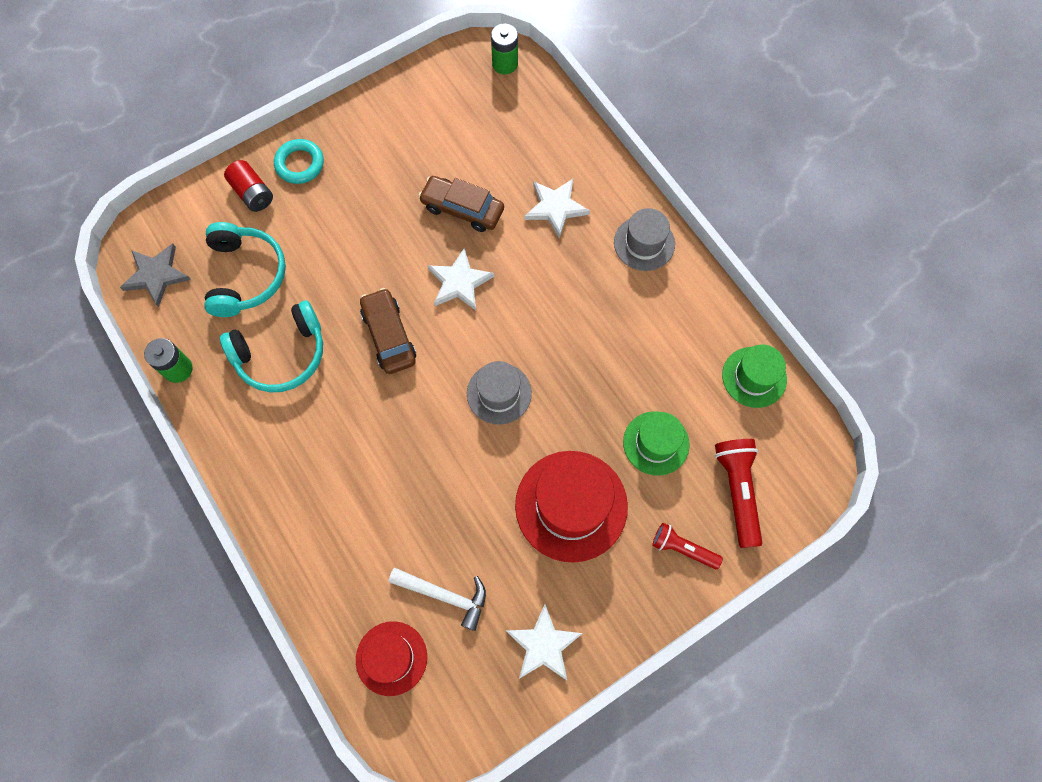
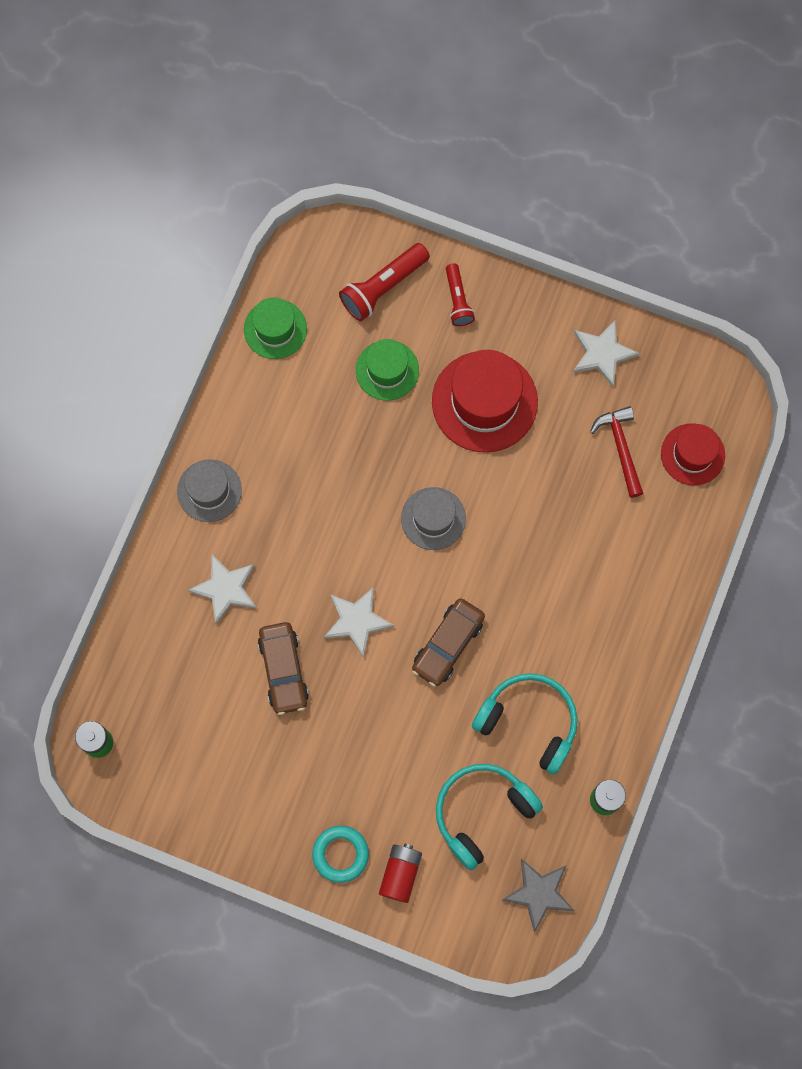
camera: 125 degrees left, 5 degrees up
(445, 595) = (620, 448): white hammer -> red hammer

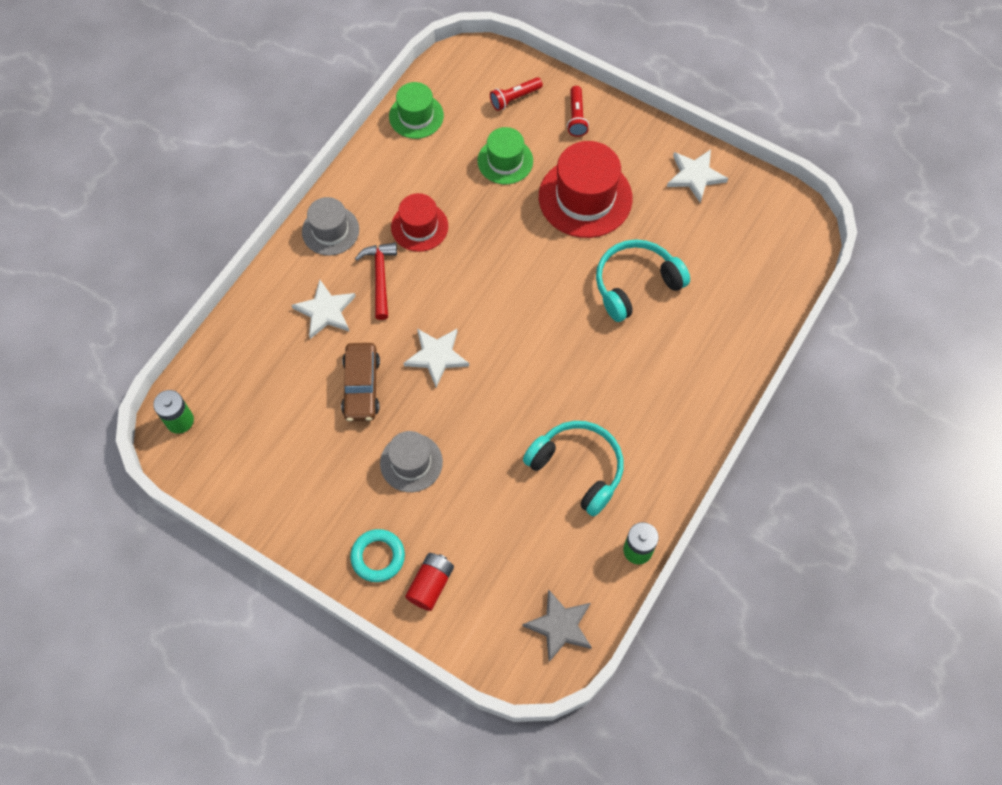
camera: 10 degrees right, 10 degrees down
(383, 287) = (514, 98): red flashlight -> red flashlight, size x0.64
(433, 518) = (522, 283): grey hat -> grey hat (411, 462)
(448, 644) = (515, 389): brown car -> none
(482, 812) = (519, 542): turquoise headphones -> turquoise headphones (635, 284)
(620, 448) = (699, 252): red hammer -> red hammer (380, 277)
(692, 454) = (764, 267): red hat -> red hat (419, 227)

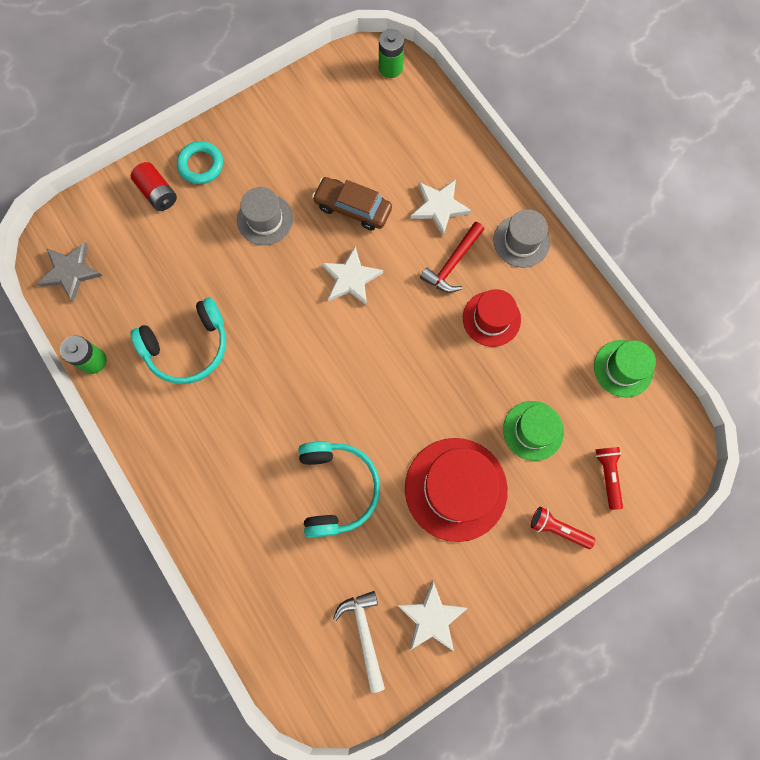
camera: 115 degrees right, 10 degrees up
(380, 277) = (452, 263): red hammer -> red hammer turned 105 degrees clockwise
(735, 217) = (364, 634): none -> white hammer

